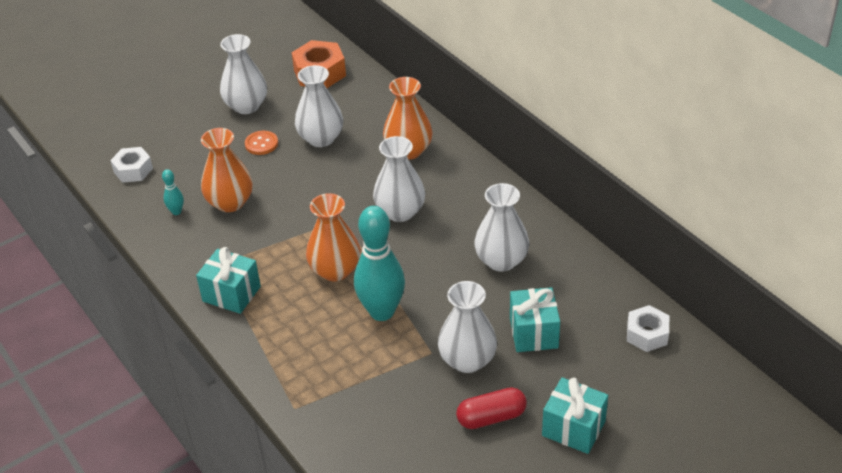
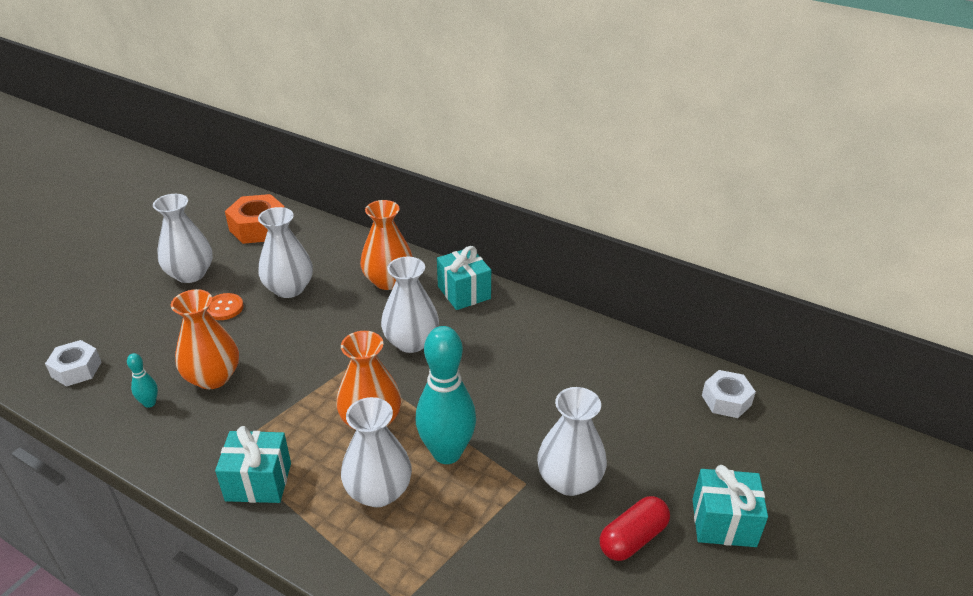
camera: 25 degrees left, 5 degrees down
(501, 260) = (542, 365): white vase -> white vase (378, 491)
(533, 333) = (619, 430): turquoise gift -> turquoise gift (464, 292)

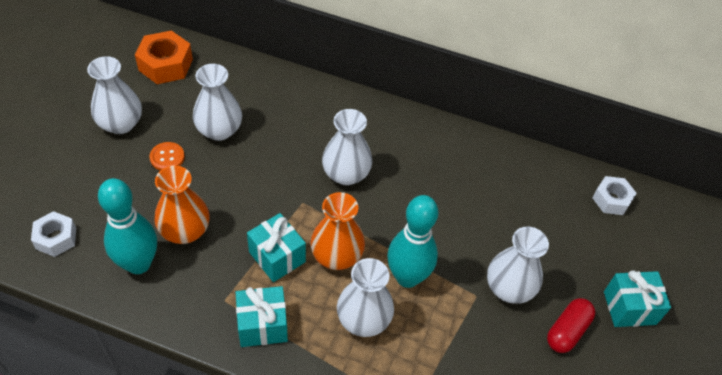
camera: 15 degrees left, 15 degrees up
(149, 403) = (138, 264): turquoise bowling pin -> turquoise bowling pin, size x2.33
(388, 281) = (306, 112): orange vase -> none
(464, 292) = (376, 118): turquoise gift -> turquoise gift (277, 257)

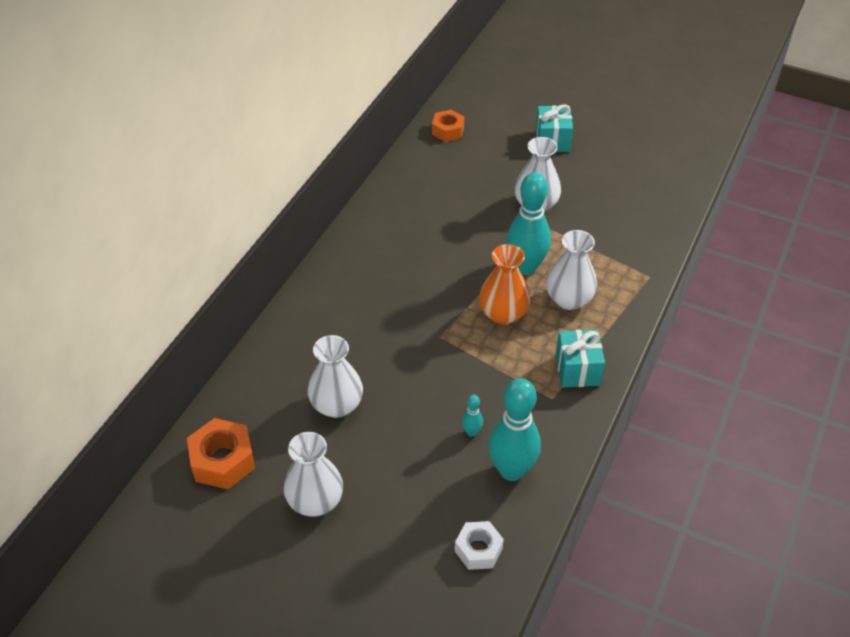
camera: 80 degrees left, 5 degrees down
(167, 157) = (372, 452): orange button -> none
(185, 231) = (471, 432): orange vase -> turquoise bowling pin
(277, 257) = (504, 358): turquoise gift -> none
(346, 174) = (407, 301): white vase -> none
(567, 331) = (574, 178): red capsule -> none
(611, 200) = (447, 131): white nut -> orange nut

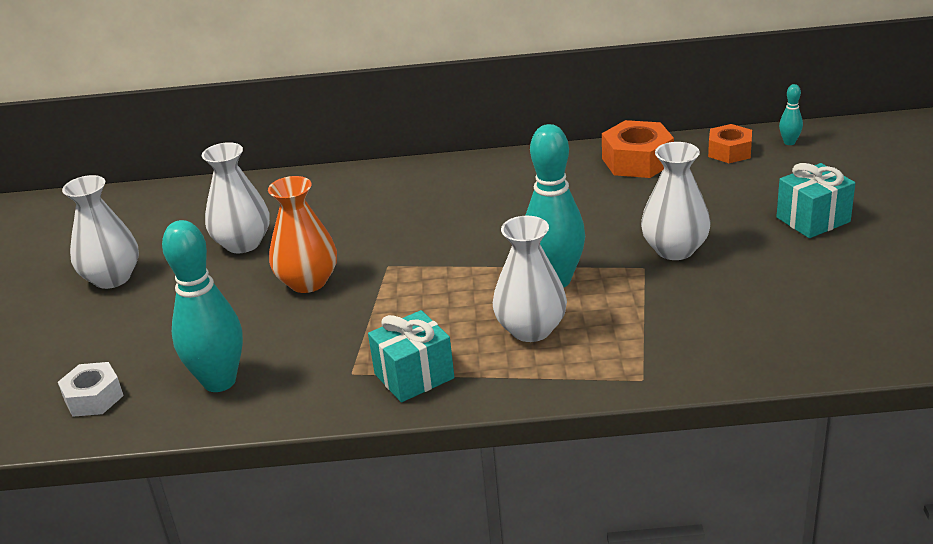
camera: 65 degrees right, 15 degrees down
(223, 460) = (136, 215): orange nut -> orange nut (637, 161)
(471, 432) = (259, 335): turquoise bowling pin -> turquoise bowling pin (789, 142)
(503, 314) = (460, 292): orange vase -> orange vase (308, 282)

